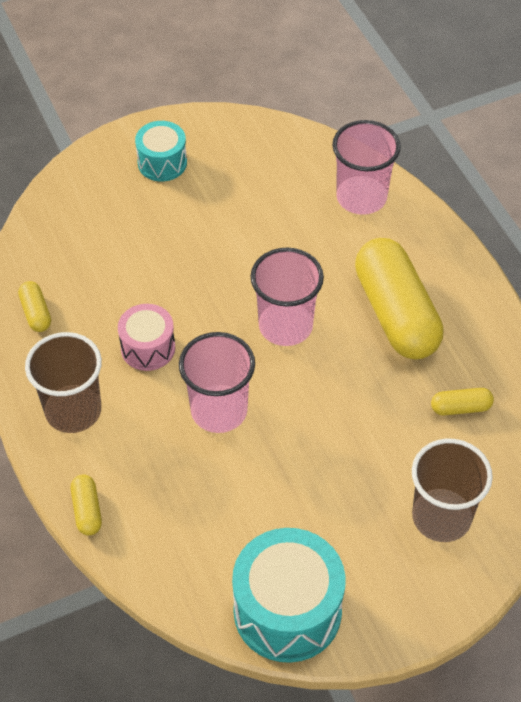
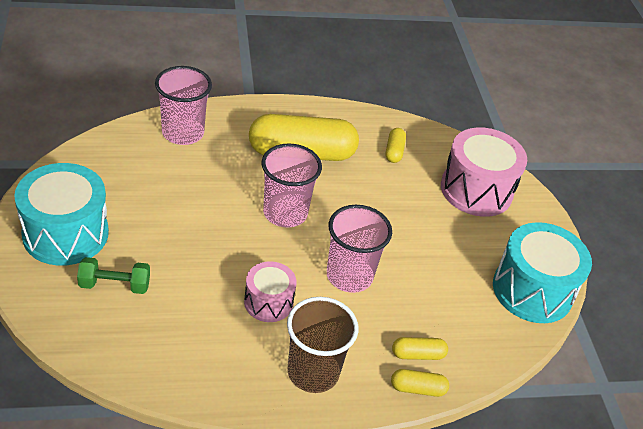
camera: 80 degrees left, 10 degrees down
(36, 313) = (190, 372): yellow capsule -> yellow capsule (418, 354)
(115, 221) = (115, 285): none -> green dumbbell
(162, 162) = (65, 233): turquoise drum -> turquoise drum, size x1.75
(441, 517) = (476, 190): brown cup -> pink drum

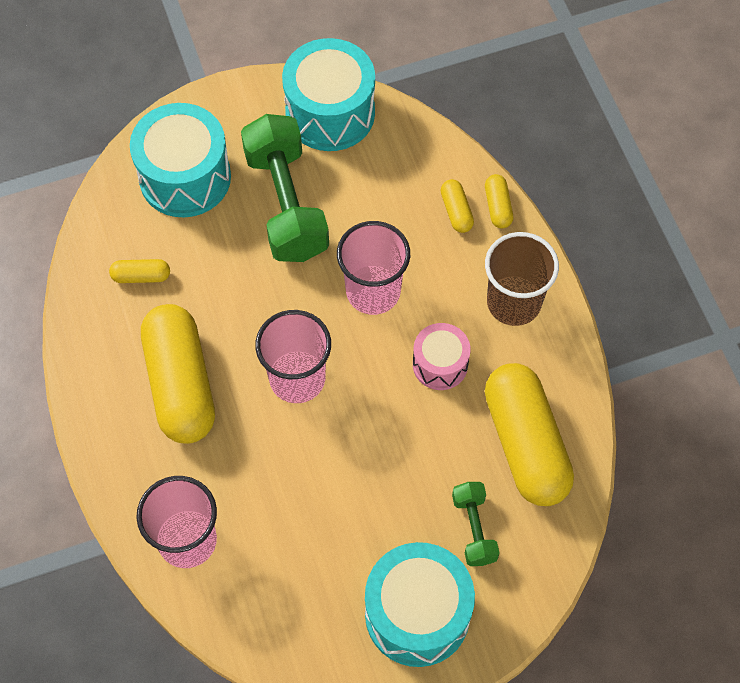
camera: 95 degrees left, 20 degrees up
(173, 341) = (525, 444): none -> yellow capsule
(443, 242) = (286, 204): none -> green dumbbell
(476, 190) = (185, 177): pink drum -> turquoise drum

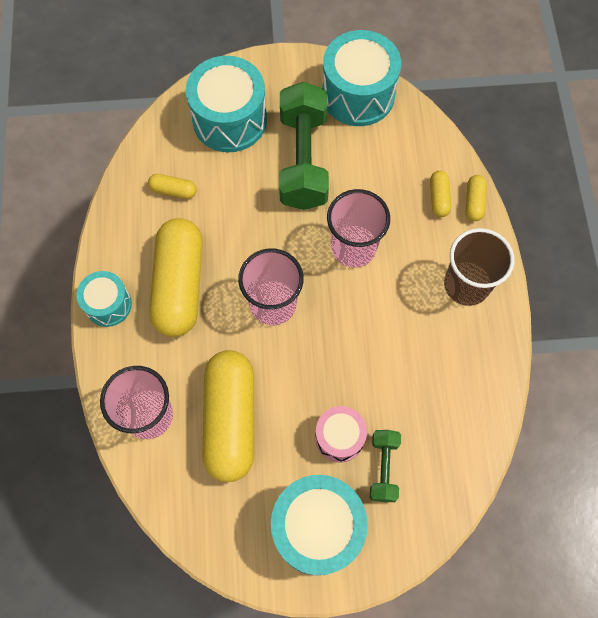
camera: 15 degrees right, 5 degrees up
(101, 427) = (108, 304): none -> turquoise drum
(440, 364) = (392, 321): pink drum -> pink drum (339, 437)
(525, 444) = (445, 406): yellow capsule -> yellow capsule (230, 419)

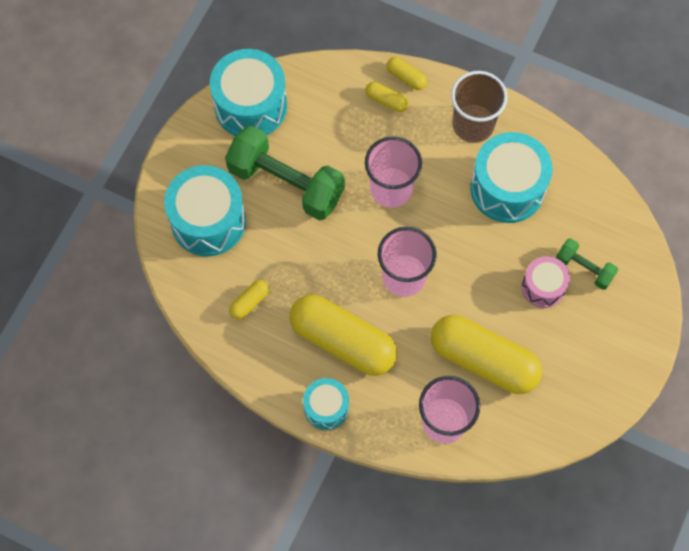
camera: 60 degrees left, 0 degrees up
(317, 528) = (604, 341): turquoise drum -> turquoise drum (507, 188)

